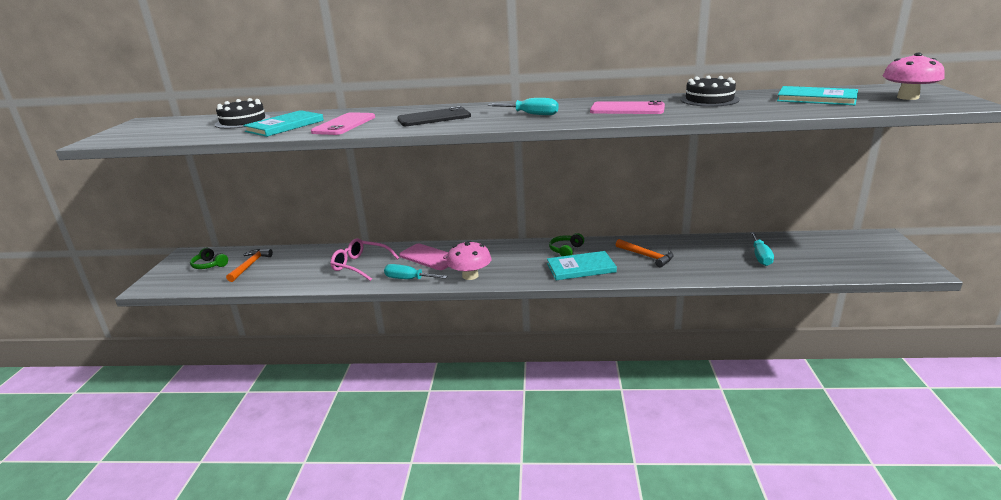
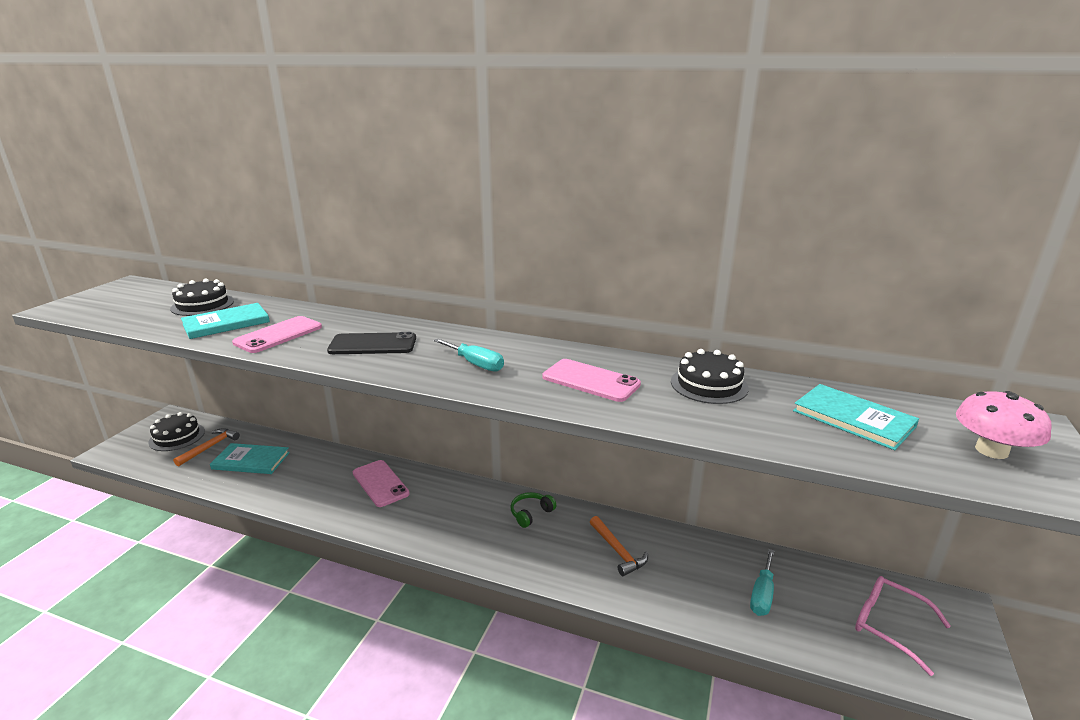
camera: 15 degrees right, 0 degrees up
(209, 265) = (177, 437): green headphones -> black cake
(360, 265) = (307, 476): pink glasses -> pink glasses (888, 625)
(408, 279) = (337, 512): turquoise screwdriver -> none
(470, 276) = (402, 525): pink mushroom -> none
(581, 268) = (528, 548): turquoise book -> turquoise book (251, 461)

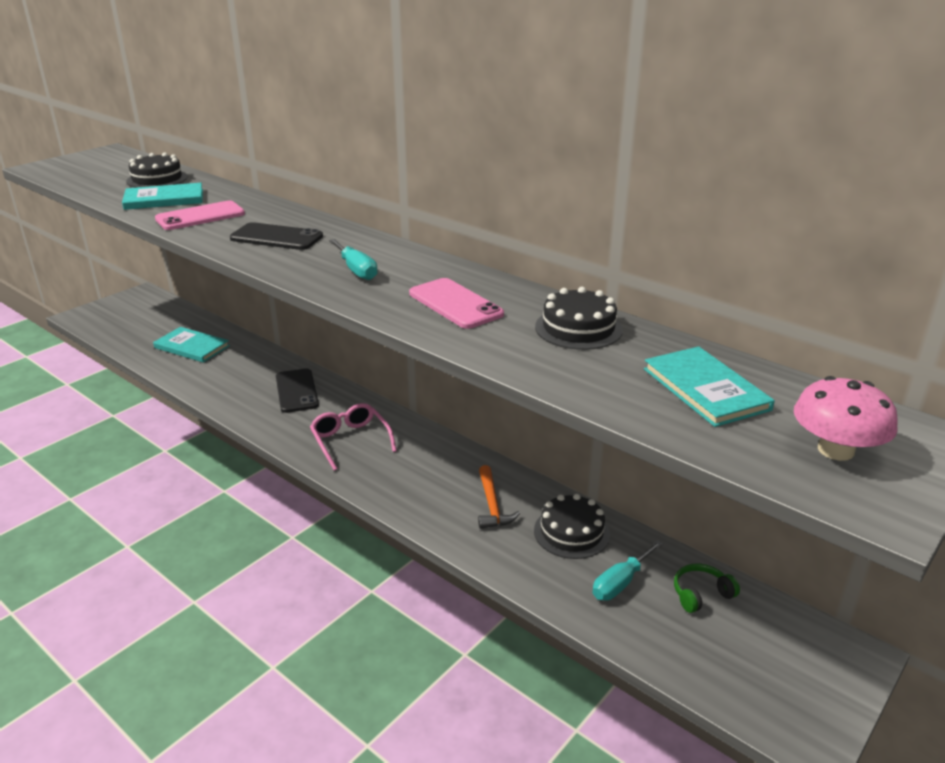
camera: 20 degrees right, 5 degrees up
(177, 437) = (140, 313): black cake -> black cake (571, 532)
(210, 447) = (163, 328): orange hammer -> none
(380, 483) = (296, 391): pink phone -> black phone
(531, 513) = (426, 450): green headphones -> green headphones (701, 594)
(888, 625) = (746, 649): pink glasses -> pink glasses (350, 440)

